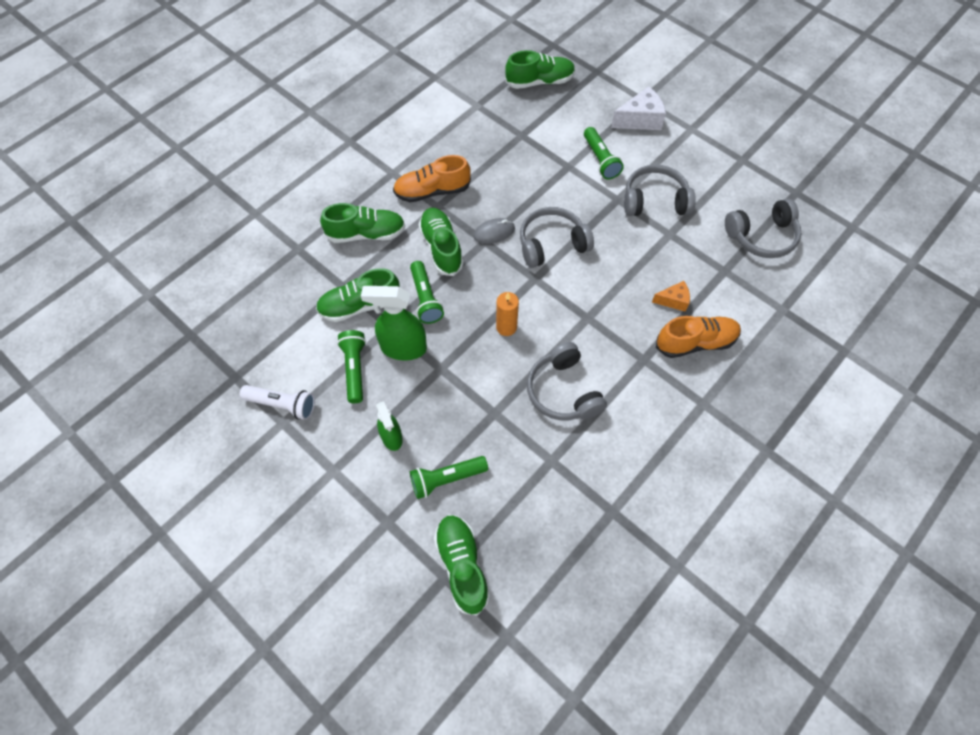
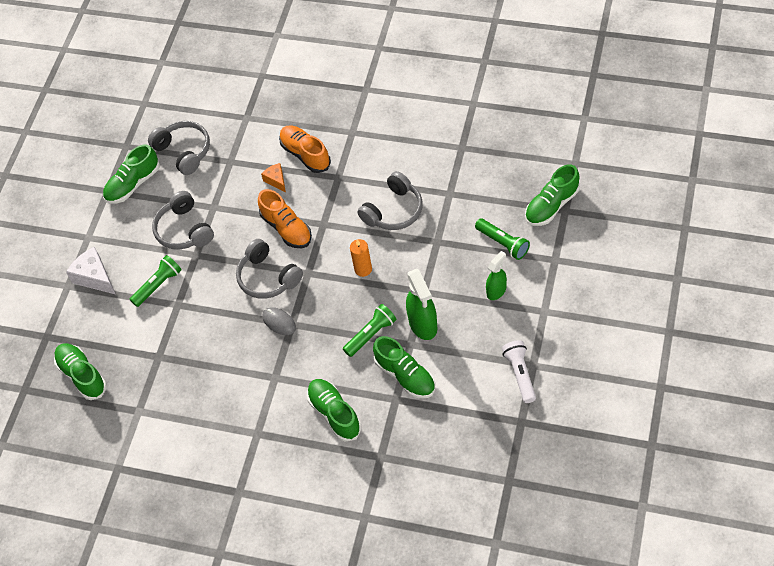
camera: 110 degrees left, 5 degrees down
(355, 369) = (461, 345): green flashlight -> none
(432, 191) = (261, 390): orange shoe -> orange shoe (286, 228)
(441, 248) = (316, 350): green shoe -> green shoe (133, 184)

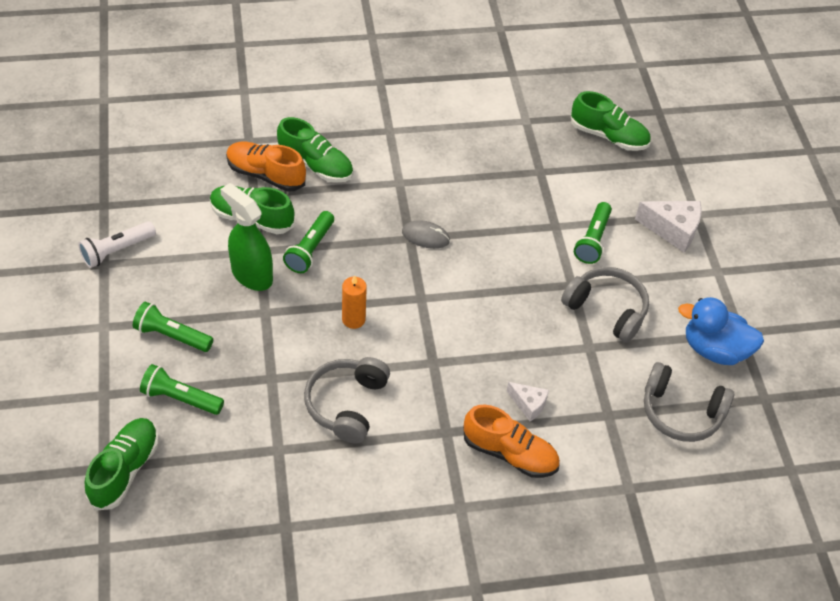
camera: 145 degrees right, 5 degrees down
(133, 184) = (714, 349): green shoe -> blue duck
(268, 277) = (467, 281): grey headphones -> none
(276, 180) = (528, 404): orange cheese -> white cheese
(286, 228) = (477, 344): orange shoe -> orange shoe (266, 175)
(496, 291) = (172, 335): green spray bottle -> green flashlight
(520, 374) = (117, 250): white flashlight -> white flashlight turned 90 degrees clockwise

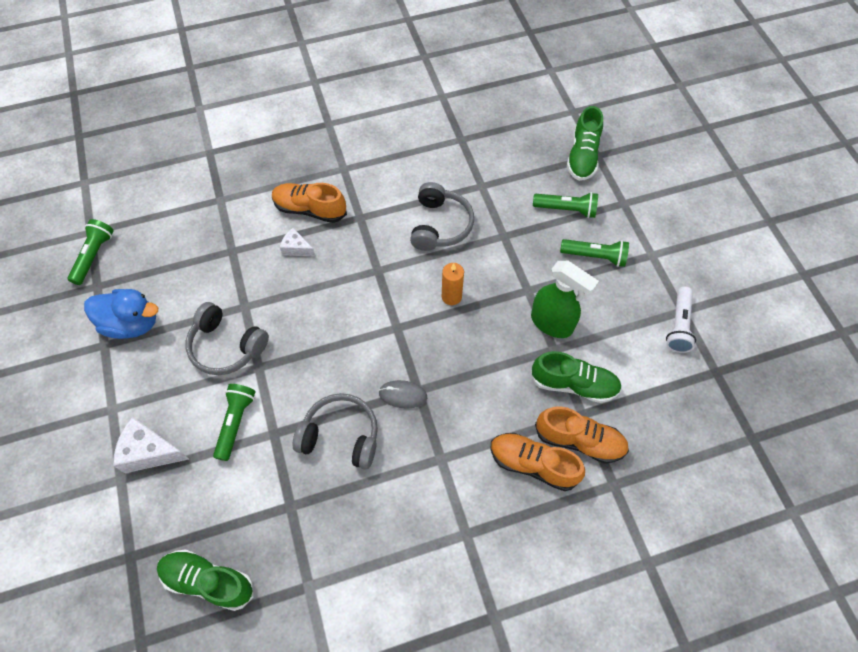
camera: 175 degrees right, 10 degrees up
(117, 250) = (678, 325): white flashlight -> white flashlight turned 150 degrees clockwise
(310, 249) = (508, 359): green flashlight -> green flashlight (94, 256)
(315, 165) = (533, 464): green shoe -> orange shoe
(681, 412) = (171, 263): grey headphones -> grey headphones (340, 436)

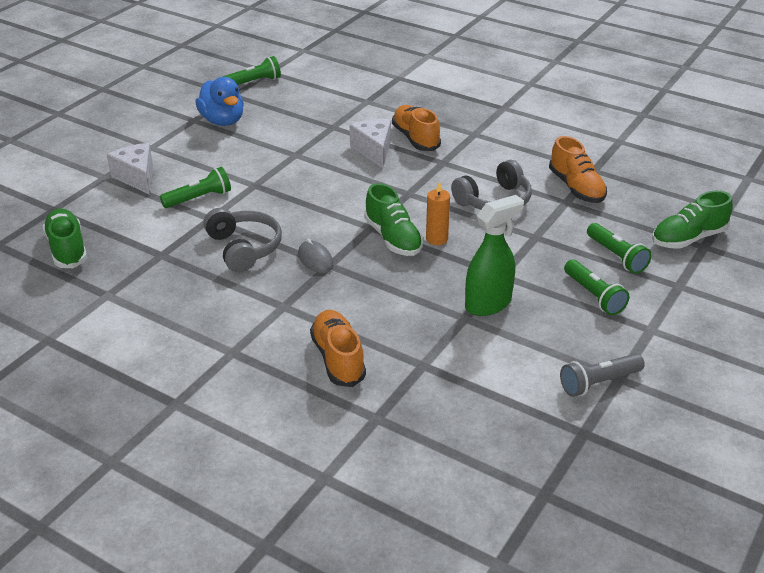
camera: 50 degrees right, 25 degrees down
(226, 346) = (254, 164): grey headphones -> none
(296, 248) = (374, 150): white cheese -> white cheese, size x1.67
(552, 323) = (488, 304): green spray bottle -> green spray bottle turned 120 degrees counterclockwise
(573, 384) = (445, 345): green shoe -> green shoe (393, 238)
(579, 440) = (394, 375): orange shoe -> orange shoe (576, 188)
(678, 325) = (598, 383): white flashlight -> grey flashlight

